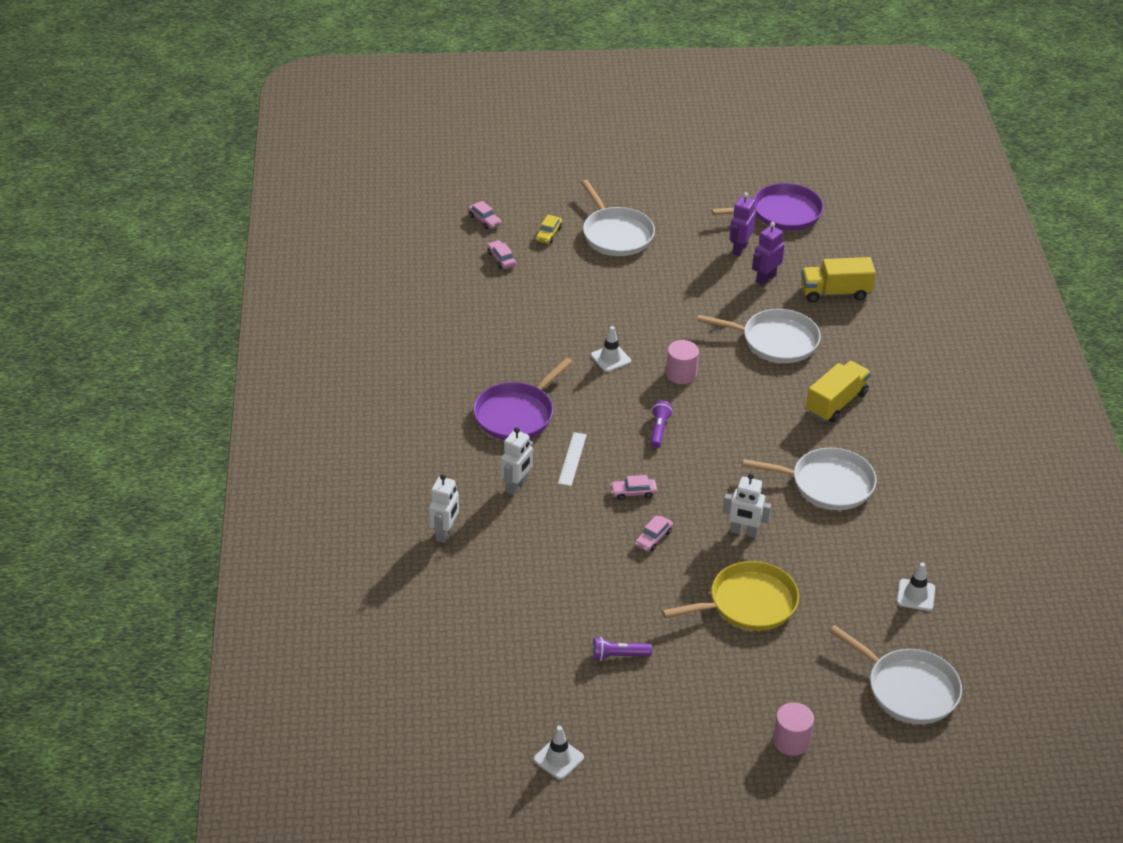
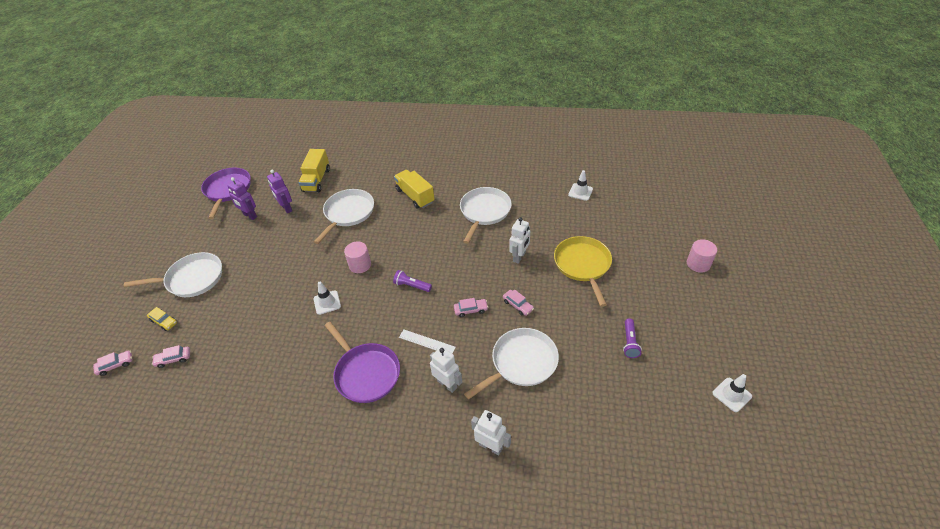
camera: 75 degrees left, 5 degrees up
(633, 492) = (471, 310): pink car -> pink car turned 105 degrees counterclockwise
(908, 689) = (652, 207): white pan -> white pan (521, 362)

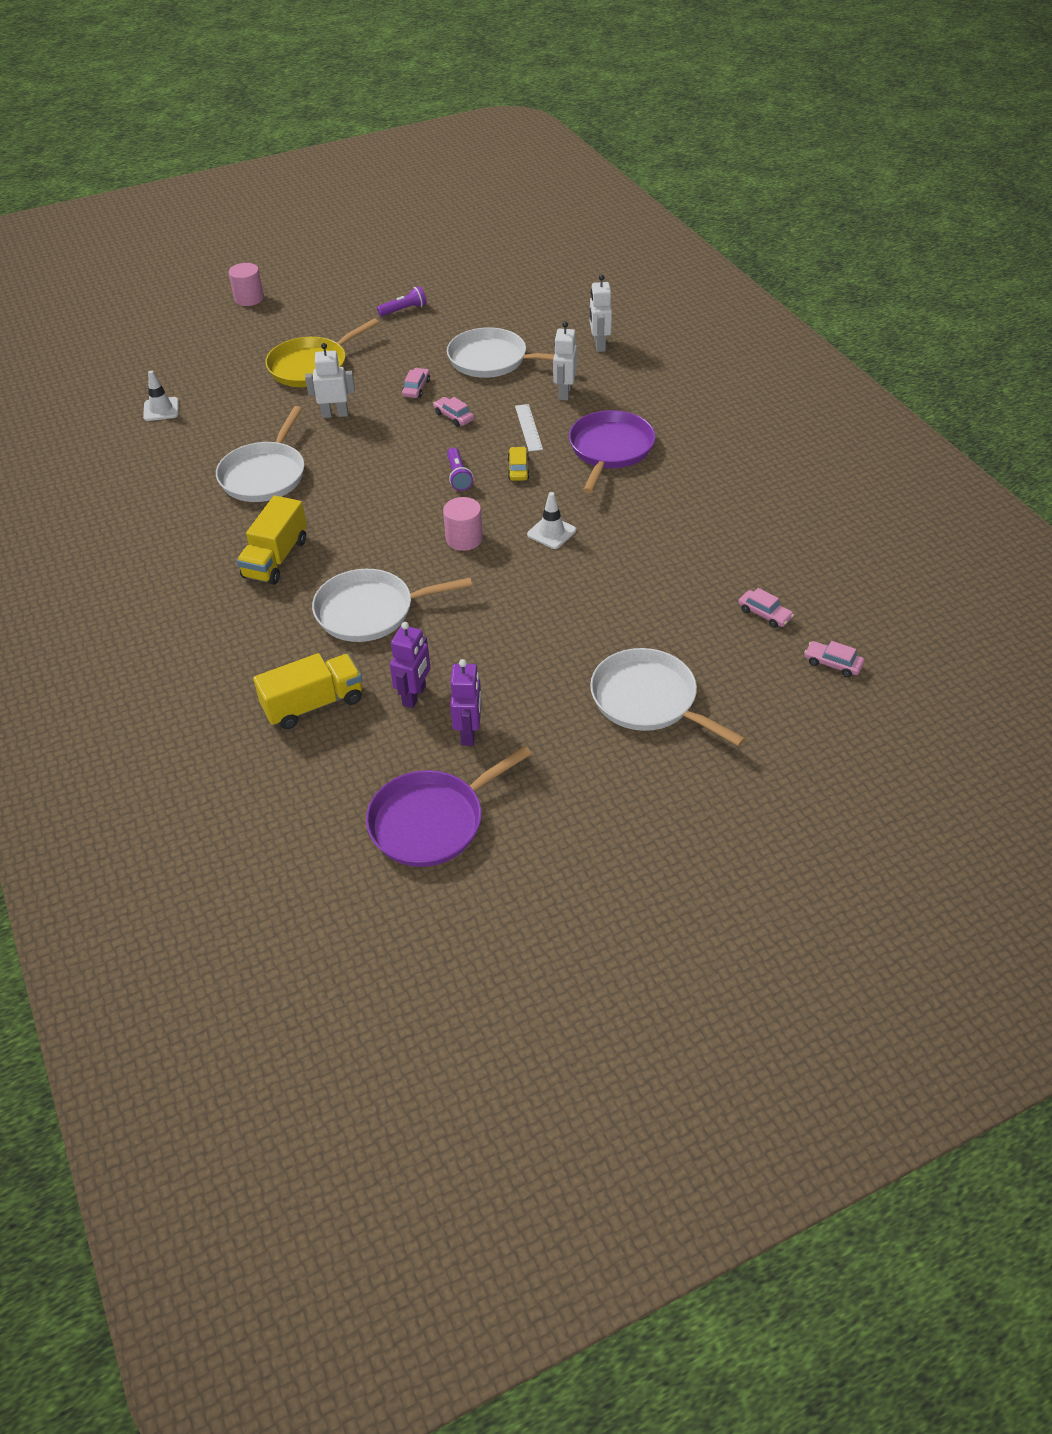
camera: 125 degrees left, 0 degrees up
(164, 321) = (735, 670): yellow car -> yellow car (518, 469)
(484, 212) = (264, 475): white pan -> white pan turned 60 degrees counterclockwise
(732, 394) = (416, 251): white traffic cone -> none

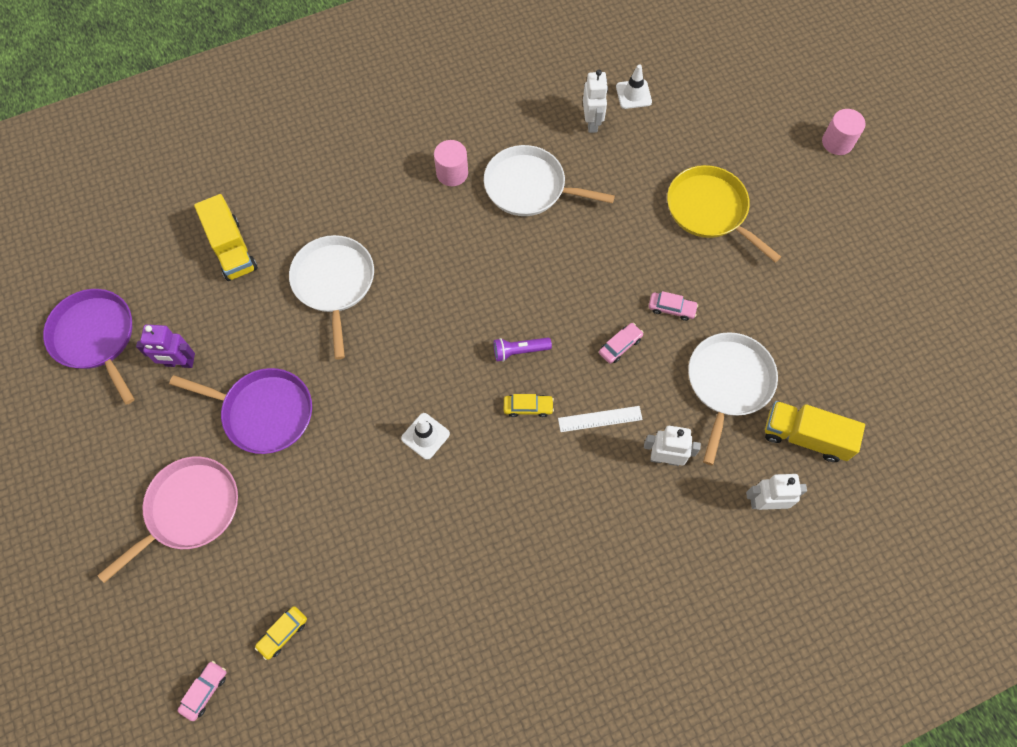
camera: 90 degrees right, 20 degrees up
(276, 558) = (411, 207): yellow truck -> yellow truck (805, 437)
(335, 414) = (625, 237): white robot -> white robot (592, 122)
(404, 310) = (826, 291): purple flashlight -> none
(414, 696) = (228, 321): purple robot -> none
(464, 539) = (423, 357): pink cylinder -> pink cylinder (452, 173)
(610, 449) = (558, 501): purple pan -> purple pan (264, 412)
(648, 700) = (189, 509): white pan -> pink pan
(764, 614) = (283, 633): pink car -> yellow car

